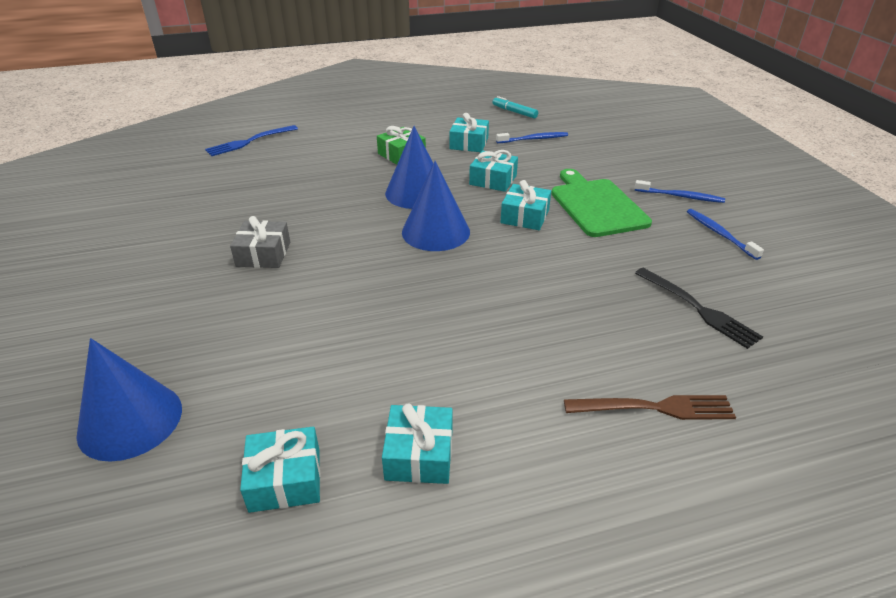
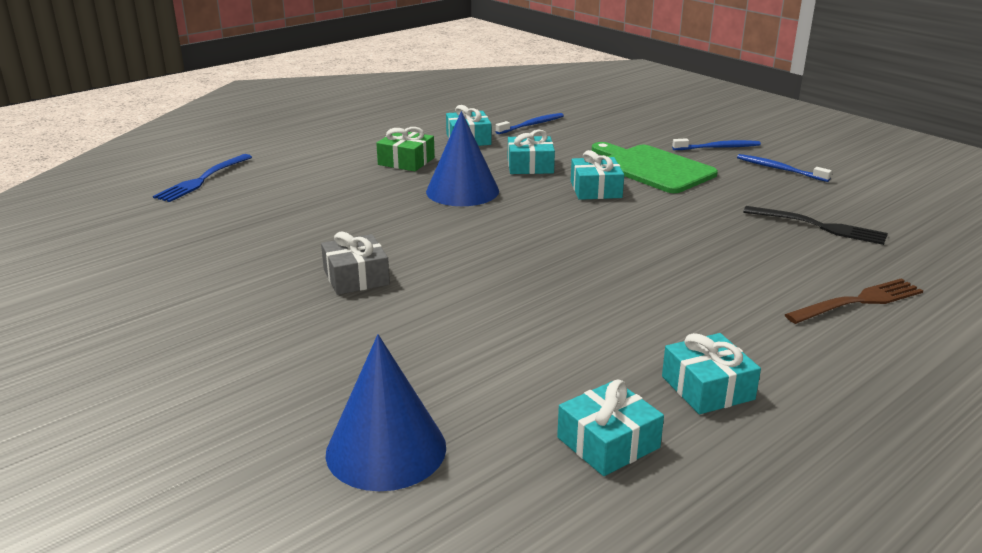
camera: 25 degrees left, 10 degrees down
(435, 231) = (522, 219): blue cone -> none
(514, 112) = (485, 105): turquoise marker -> none

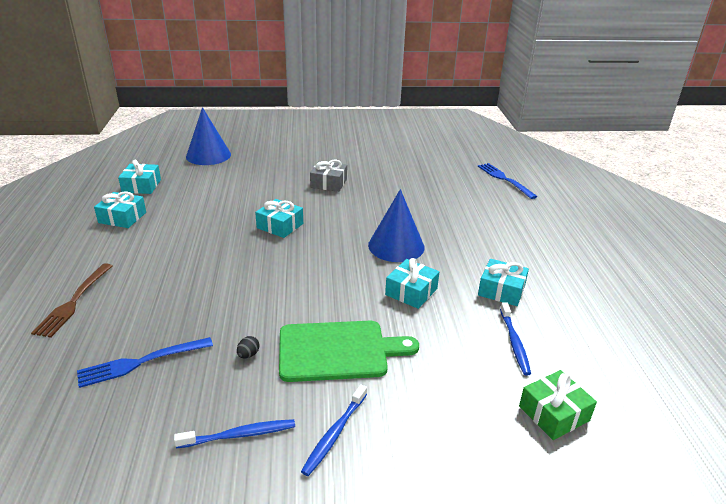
camera: 125 degrees right, 5 degrees up
(406, 161) = (474, 246): green gift -> green gift (554, 413)
(596, 189) = (334, 297): turquoise gift -> turquoise gift (280, 226)
(723, 194) = (248, 355): none -> black egg
(819, 226) = (141, 362): black fork -> blue fork

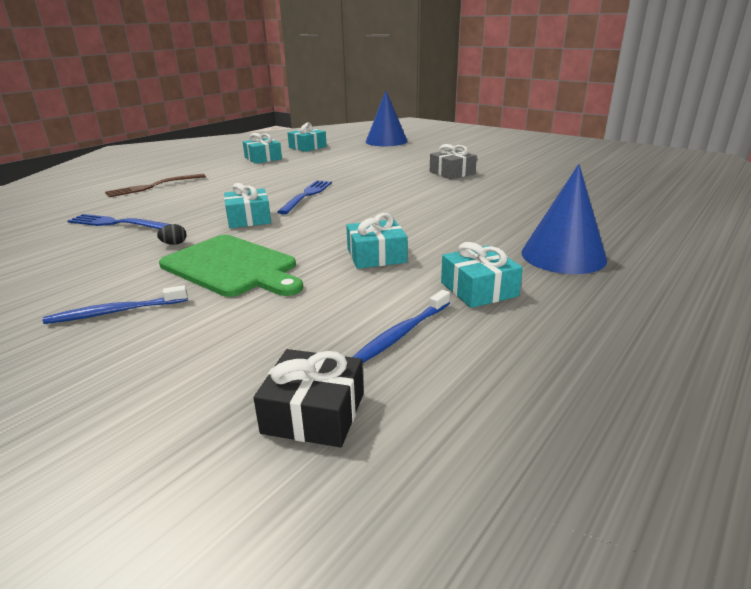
camera: 45 degrees right, 5 degrees down
(240, 435) = (72, 281): blue toothbrush -> none
(280, 226) = (355, 186): turquoise gift -> turquoise gift (249, 218)
(396, 246) = (430, 223): blue cone -> blue cone (563, 256)
(504, 179) = (677, 211): blue fork -> blue fork (307, 195)
(554, 413) = (314, 413): green gift -> black gift

